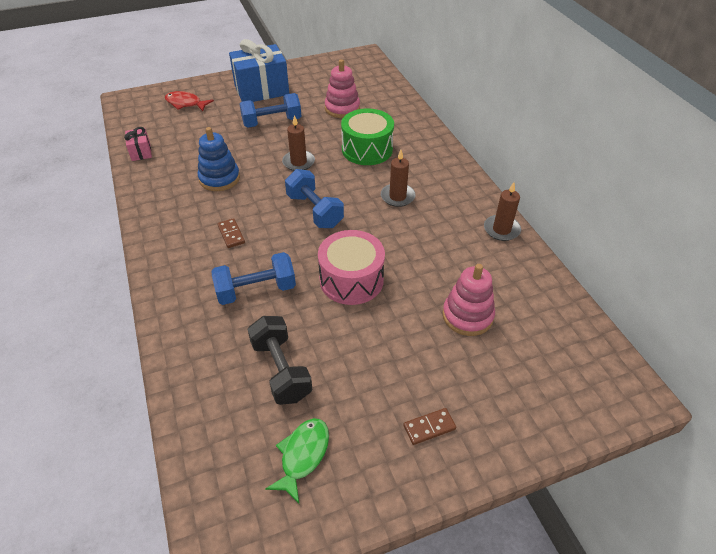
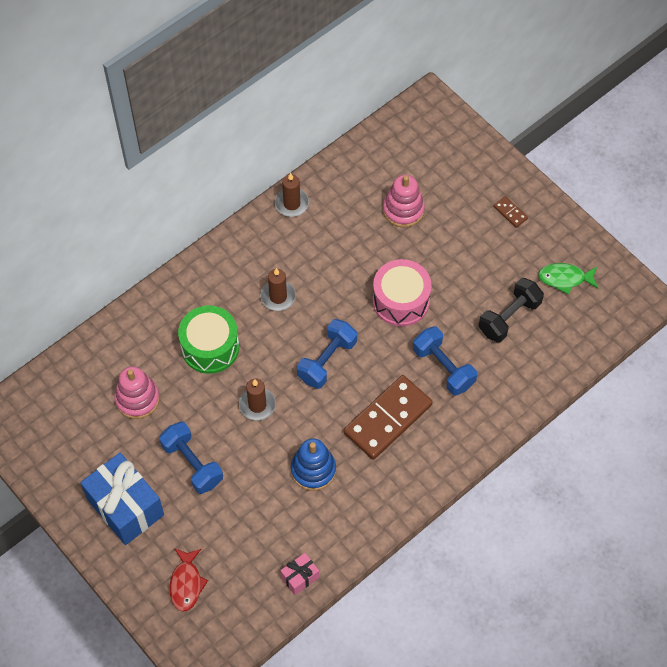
camera: 110 degrees left, 15 degrees up
(231, 234) = (388, 419): brown domino -> brown domino, size x2.40

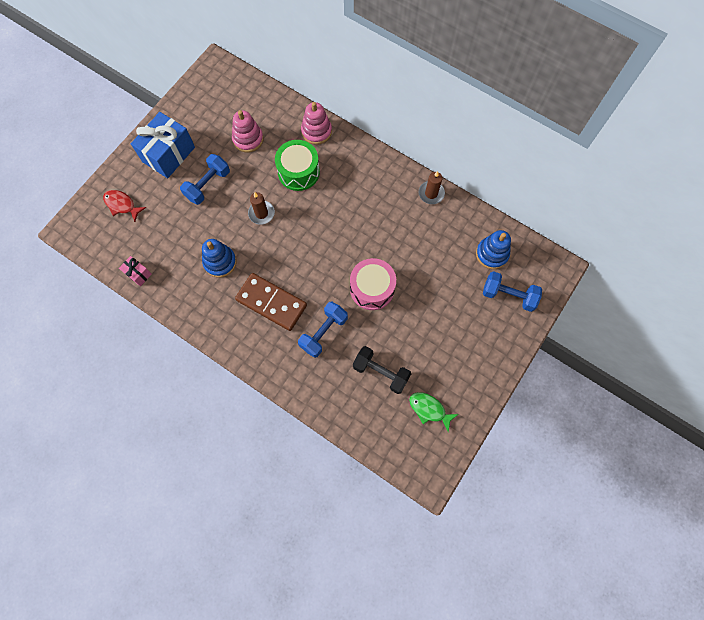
camera: 75 degrees right, 10 degrees up
(186, 583) = (122, 205): red fish -> red fish turned 45 degrees clockwise
(278, 297) = (351, 204): brown candle -> none
(327, 361) = (308, 250): blue dumbbell -> blue dumbbell (508, 295)
(392, 162) = (492, 254): none -> blue stacking toy
(403, 210) = (452, 272): pink stacking toy -> pink stacking toy (316, 131)
(510, 212) = (477, 353): brown domino -> none
(565, 278) = (429, 409): green fish -> green fish turned 45 degrees counterclockwise

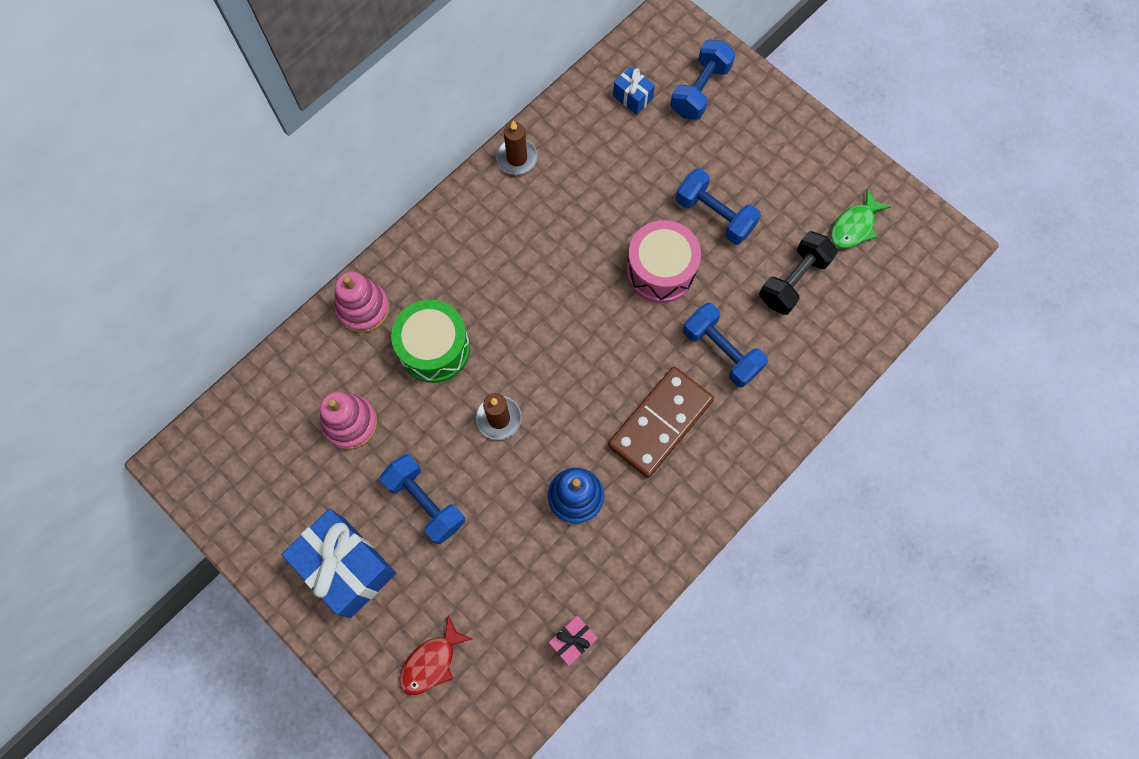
camera: 80 degrees left, 0 degrees up
(417, 316) = (714, 215): none -> blue dumbbell
(492, 254) = (632, 97): blue stacking toy -> blue gift

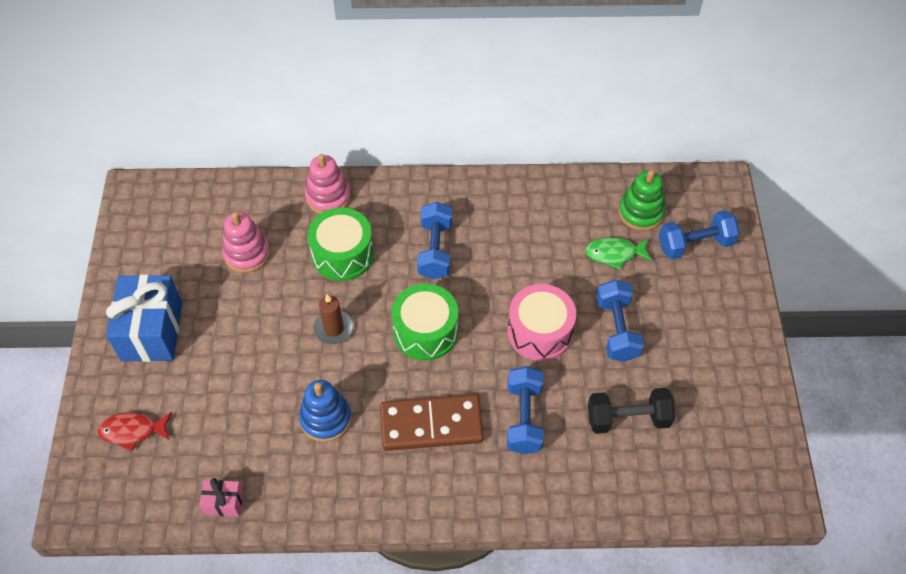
camera: 45 degrees right, 15 degrees down
(425, 502) = (236, 337): blue dumbbell -> blue dumbbell (435, 250)
(517, 158) = (520, 188): brown candle -> none
(574, 352) = (425, 331): none -> green drum
(632, 97) = (640, 212): blue gift -> green stacking toy
(854, 226) = (716, 423): green fish -> green fish (614, 254)

